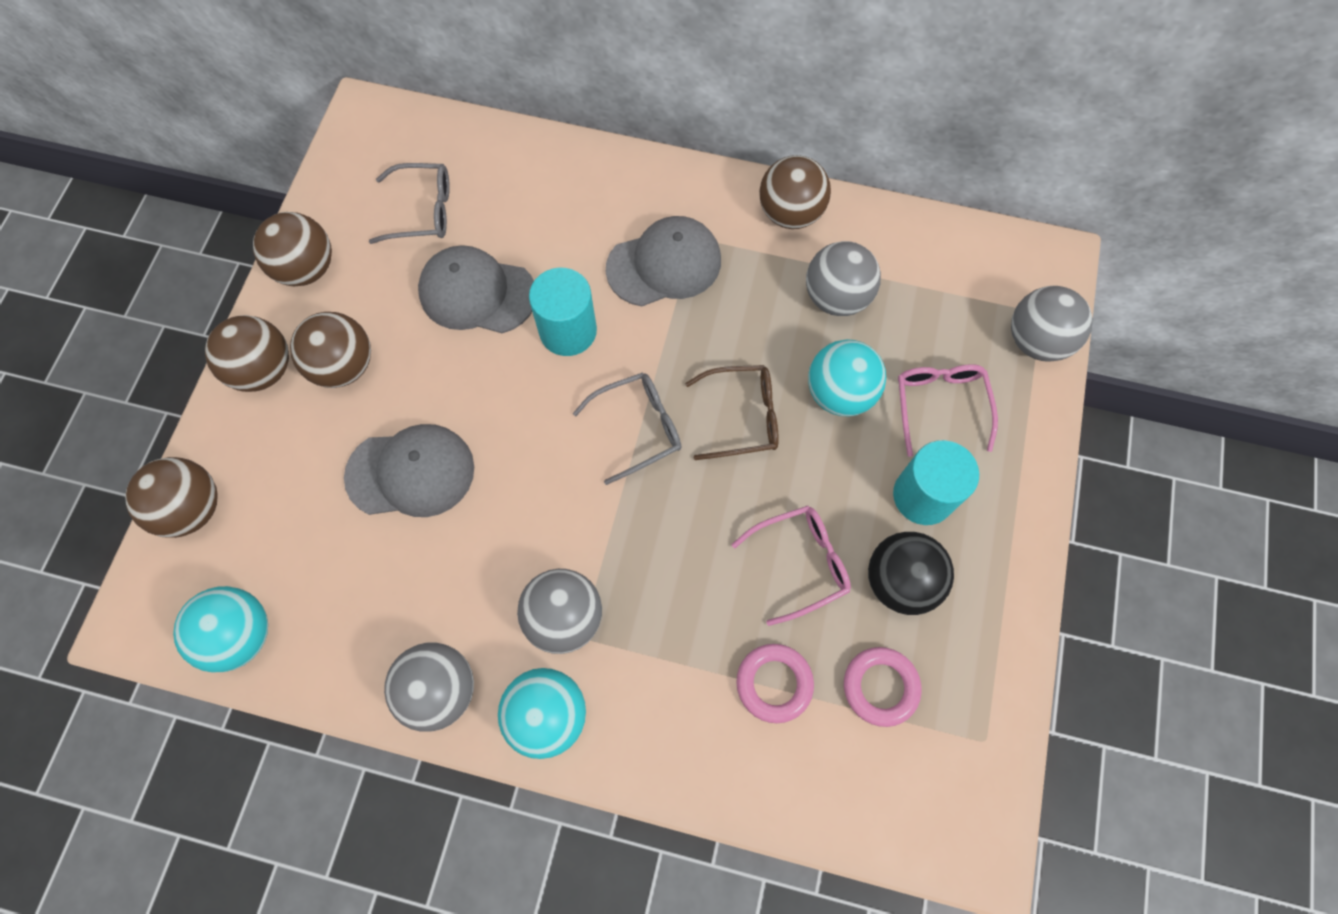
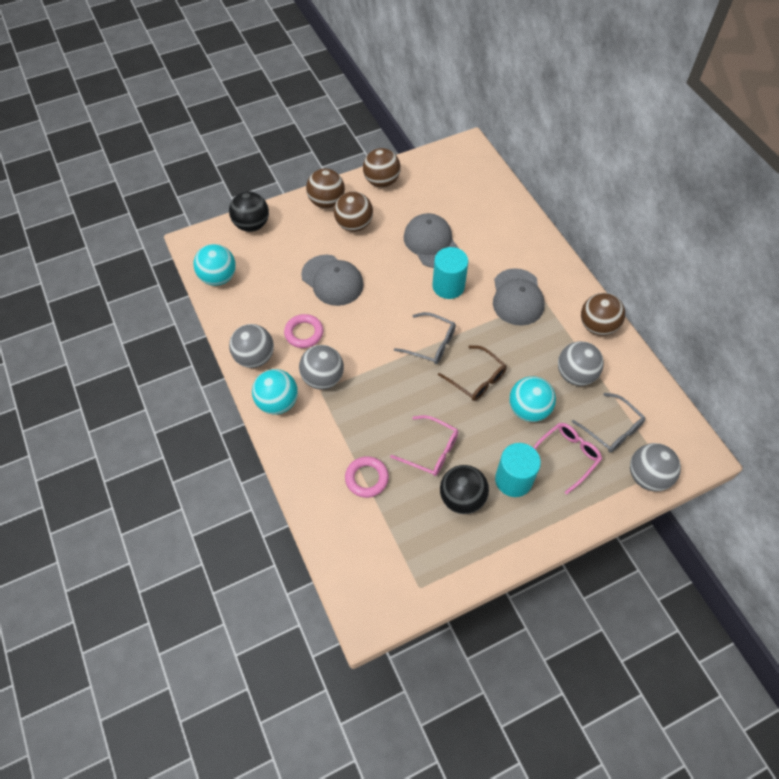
camera: 50 degrees right, 10 degrees down
(192, 508) = (252, 225): brown ball -> black ball
(422, 211) = (447, 197): grey glasses -> grey glasses (611, 429)
(664, 264) = (517, 297): grey cap -> grey cap turned 60 degrees clockwise
(880, 687) = (404, 524): pink ring -> pink ring (304, 333)

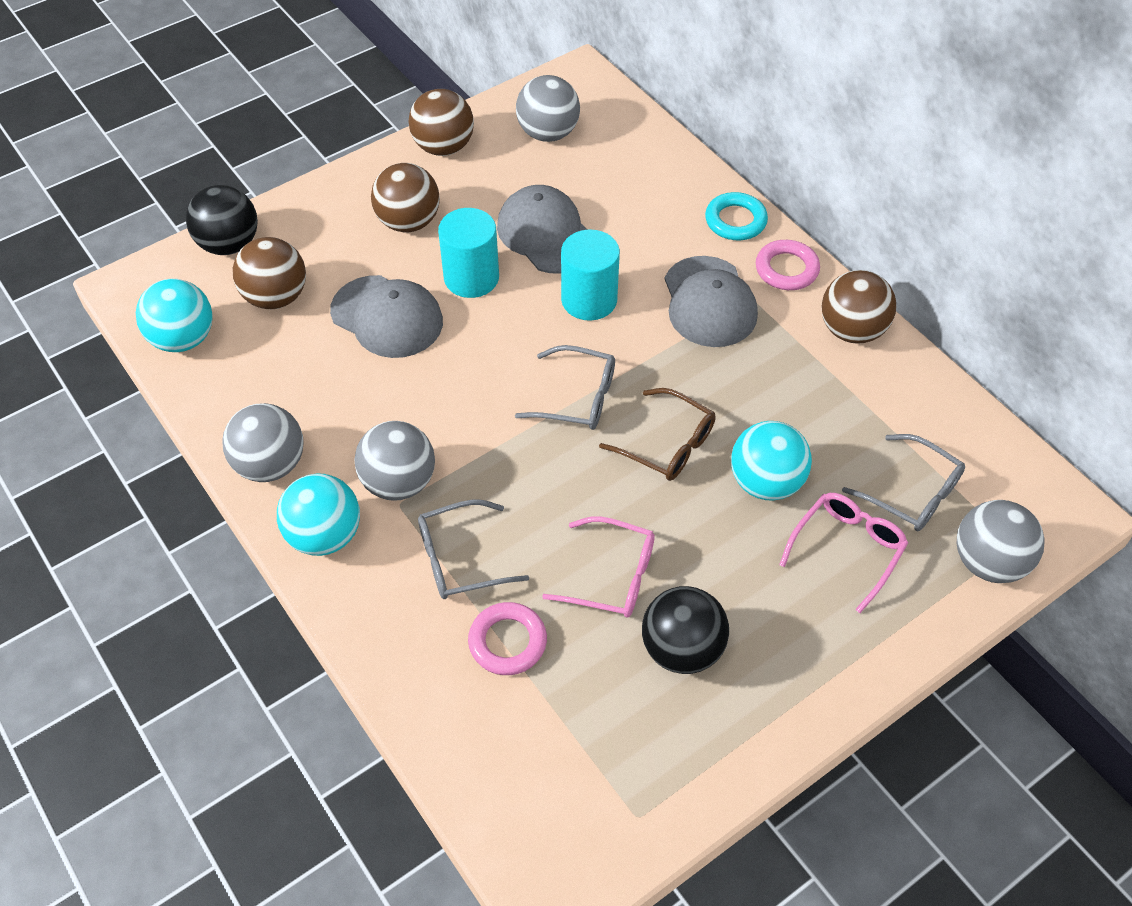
camera: 10 degrees left, 5 degrees down
(304, 333) = (352, 411): pink ring -> pink ring (786, 269)
(326, 202) = (354, 191): brown ball -> brown ball (276, 297)
(349, 427) = (461, 559): none -> grey glasses
(513, 480) = (764, 603): turquoise cylinder -> turquoise cylinder (471, 278)
(543, 249) = (735, 221): none -> turquoise ring
(575, 375) = (832, 413): grey ball -> grey ball (548, 133)

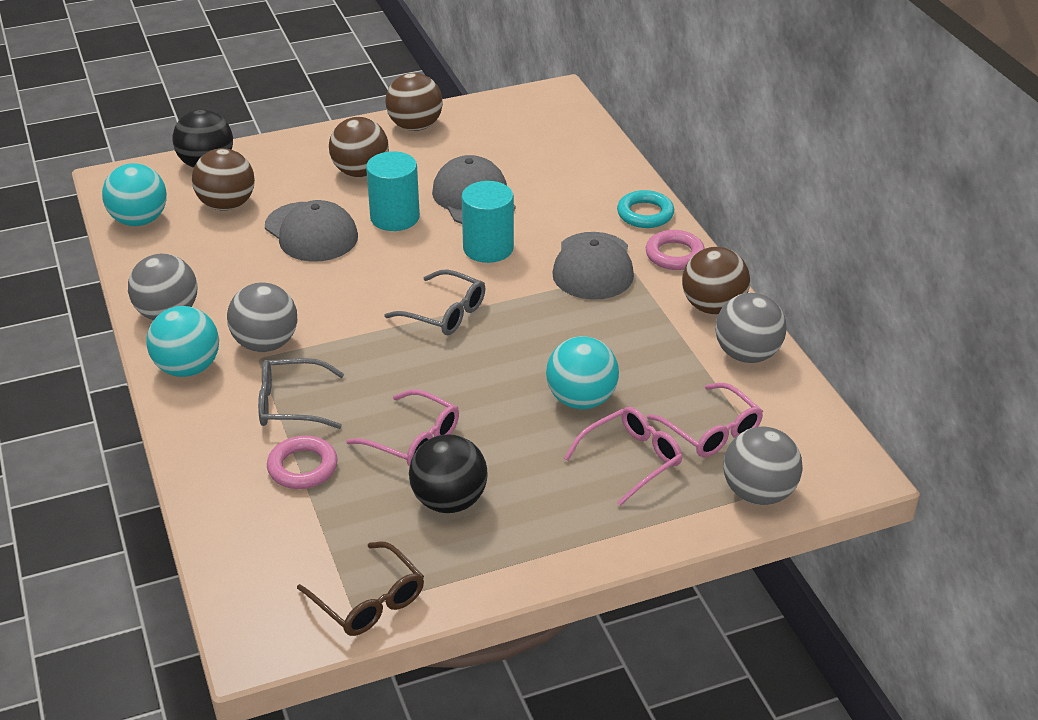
camera: 15 degrees right, 15 degrees down
(548, 133) = (509, 130): grey ball -> grey ball (747, 354)
(667, 444) = (506, 358): brown glasses -> brown glasses (368, 600)
(911, 492) = (711, 430): grey glasses -> pink glasses

